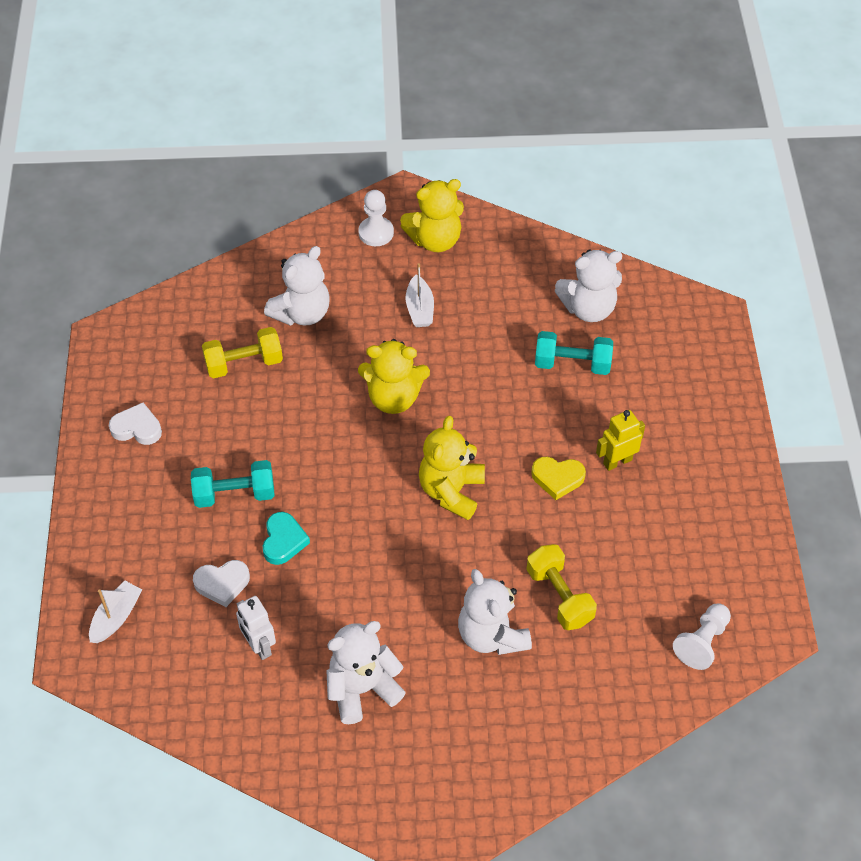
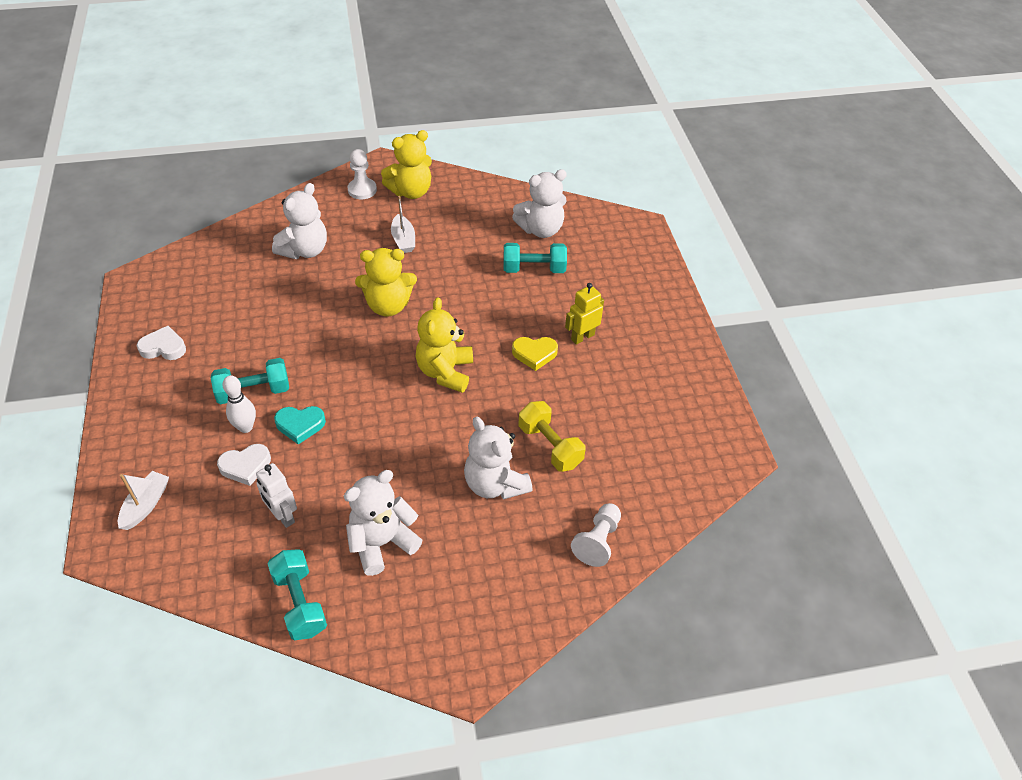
camera: 10 degrees left, 5 degrees down
(224, 537) = (245, 427): none -> white bowling pin
(244, 363) = (257, 291): yellow dumbbell -> none
(272, 745) = (300, 603): none -> turquoise dumbbell
(283, 541) = (300, 425): turquoise heart -> turquoise heart turned 90 degrees clockwise
(702, 642) = (679, 470): white pawn -> white pawn (597, 541)

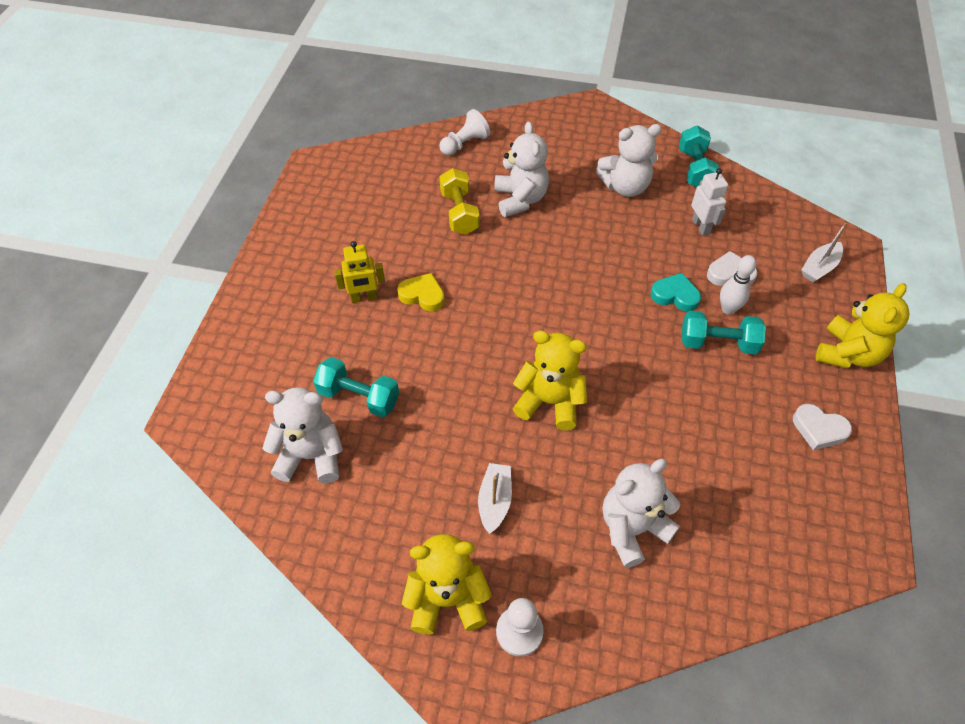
camera: 155 degrees left, 5 degrees up
(445, 372) = (519, 304): yellow teddy bear -> yellow teddy bear (847, 353)

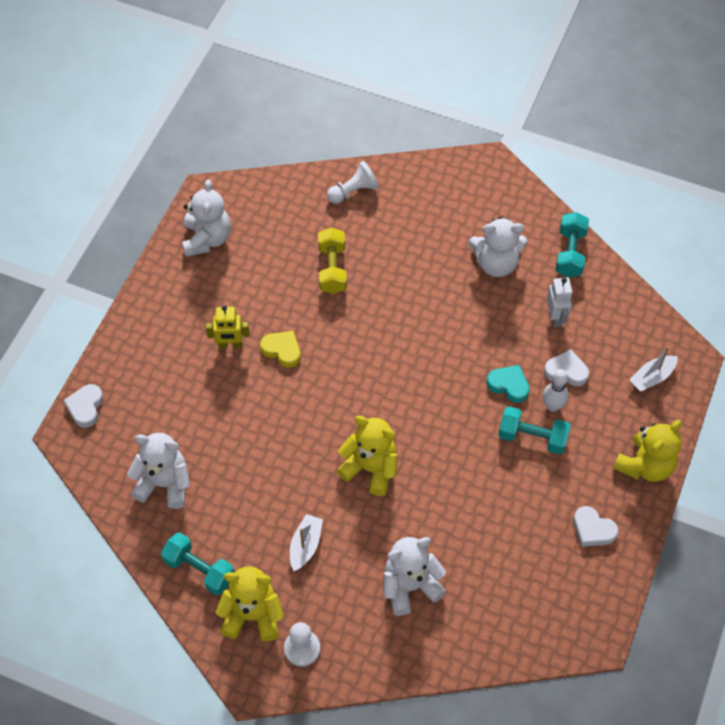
camera: 10 degrees right, 5 degrees up
(205, 385) = (85, 407): none -> white heart
(359, 397) = (211, 438): turquoise dumbbell -> turquoise dumbbell (199, 569)
(520, 199) = (392, 263): white teddy bear -> white teddy bear (207, 239)

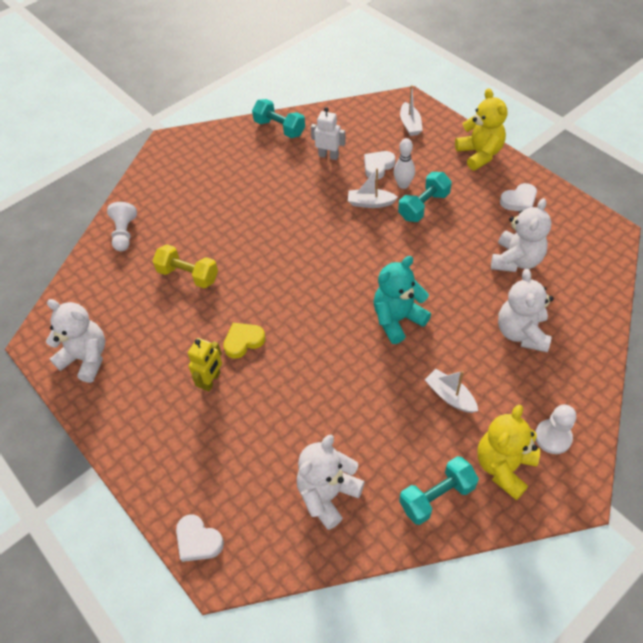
camera: 60 degrees left, 5 degrees down
(370, 468) = (397, 319): yellow teddy bear -> turquoise teddy bear
(496, 263) = (258, 171): white teddy bear -> white teddy bear (516, 260)
(509, 385) = (370, 203): turquoise heart -> white boat

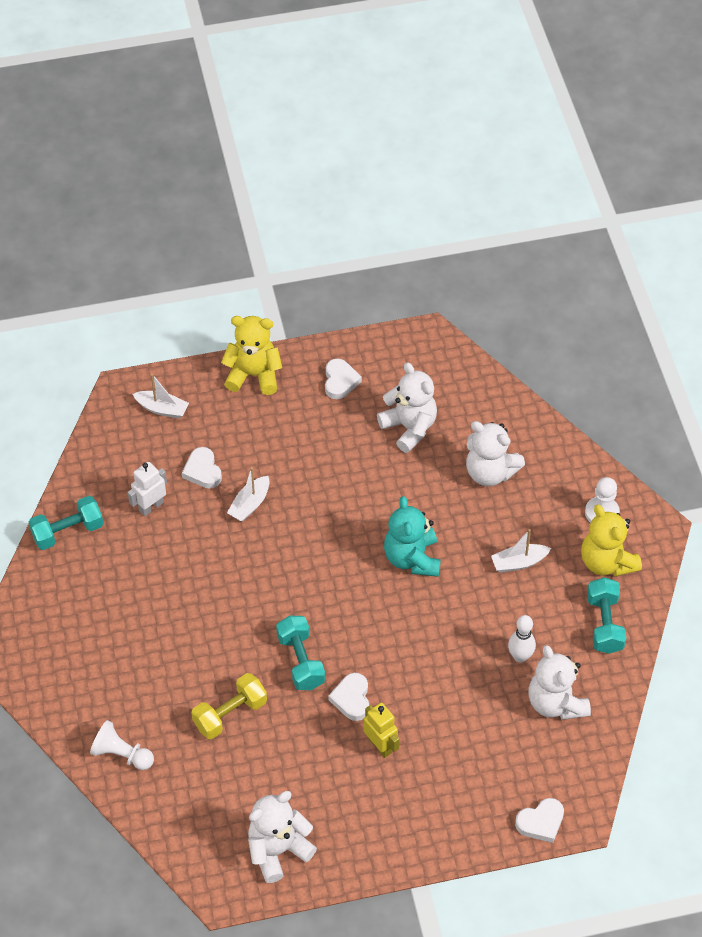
camera: 65 degrees left, 0 degrees up
(243, 341) = (351, 699): yellow heart -> white heart
(403, 185) = (246, 463): white bowling pin -> white bowling pin (520, 656)
(423, 206) = (288, 461): turquoise dumbbell -> turquoise dumbbell (300, 661)

